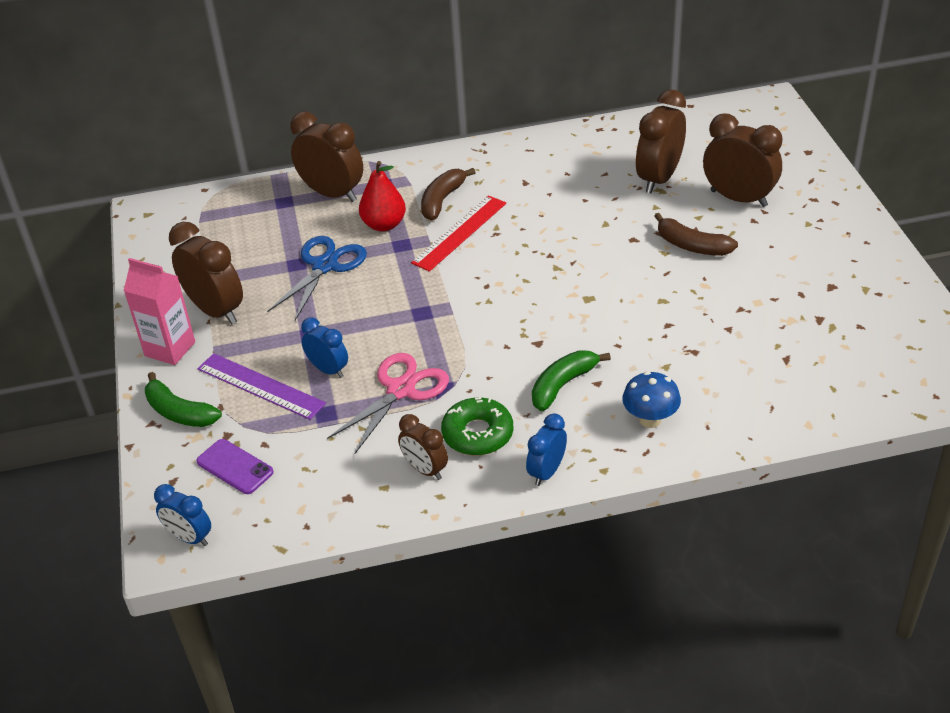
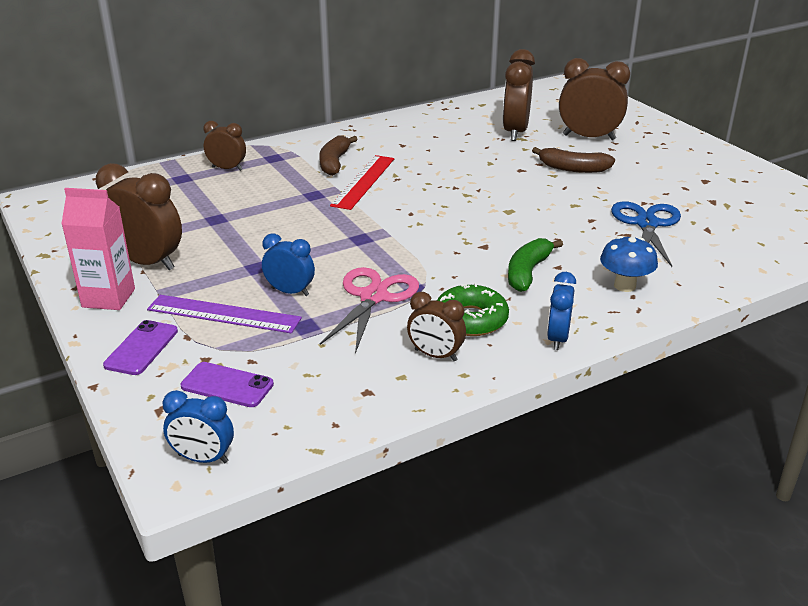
camera: 20 degrees left, 10 degrees down
(179, 412) = (141, 348): green banana -> purple phone
(325, 266) = (246, 217): blue scissors -> blue scissors (647, 224)
(332, 194) = (227, 168): brown clock -> brown clock, size x0.59
(384, 225) = (289, 184): red pear -> none

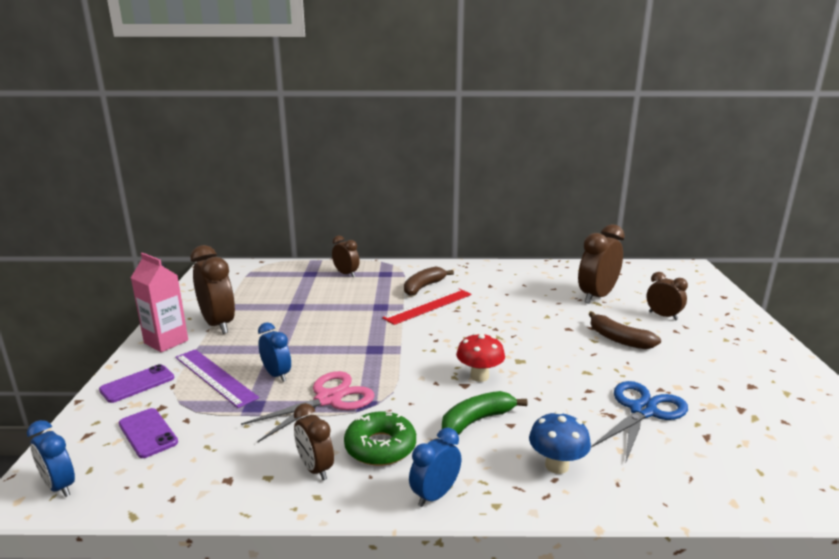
camera: 30 degrees right, 10 degrees down
(489, 235) = (479, 376): none -> red mushroom
(589, 137) = (663, 316): brown clock -> brown clock, size x0.59

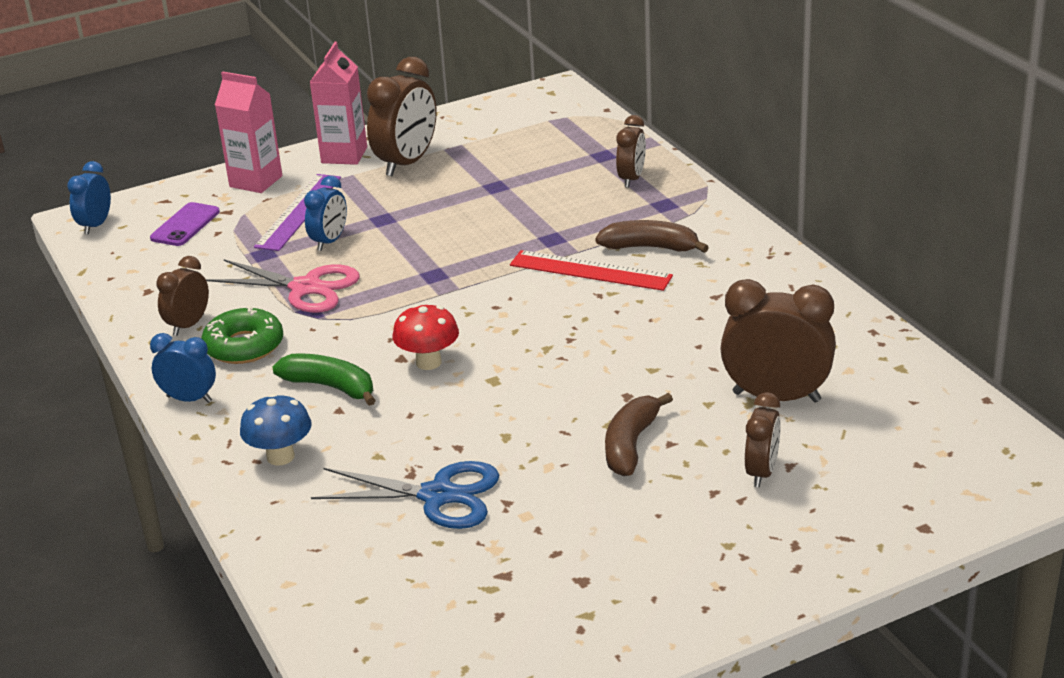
camera: 65 degrees right, 10 degrees up
(137, 384) = (256, 181): purple phone -> pink carton

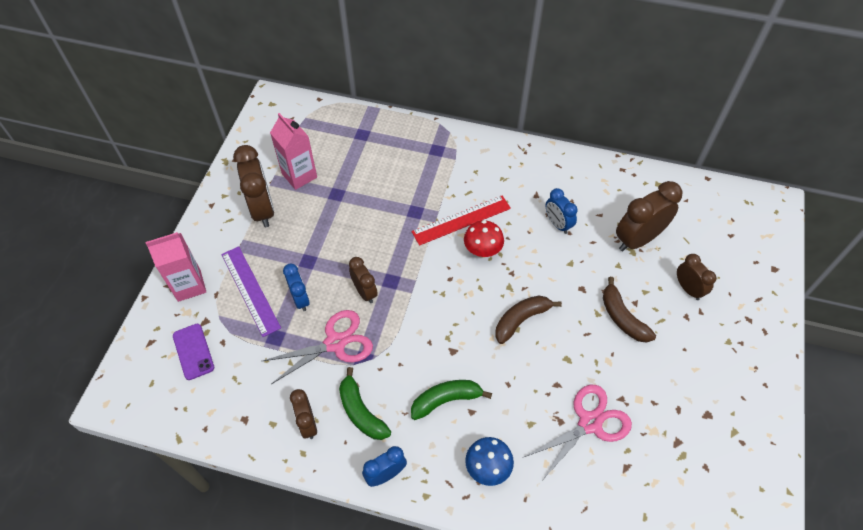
camera: 50 degrees left, 25 degrees up
(96, 225) = (132, 396): blue clock -> blue clock (557, 224)
(244, 346) = (361, 412): green donut -> green banana
(344, 155) = (216, 228): pink carton -> pink carton (299, 175)
(428, 362) = (469, 342): red mushroom -> red mushroom (482, 251)
(437, 496) = (589, 423): blue scissors -> pink scissors
(631, 179) = (397, 142): brown clock -> brown clock (365, 292)
(650, 247) = (467, 184): brown banana -> brown banana (521, 320)

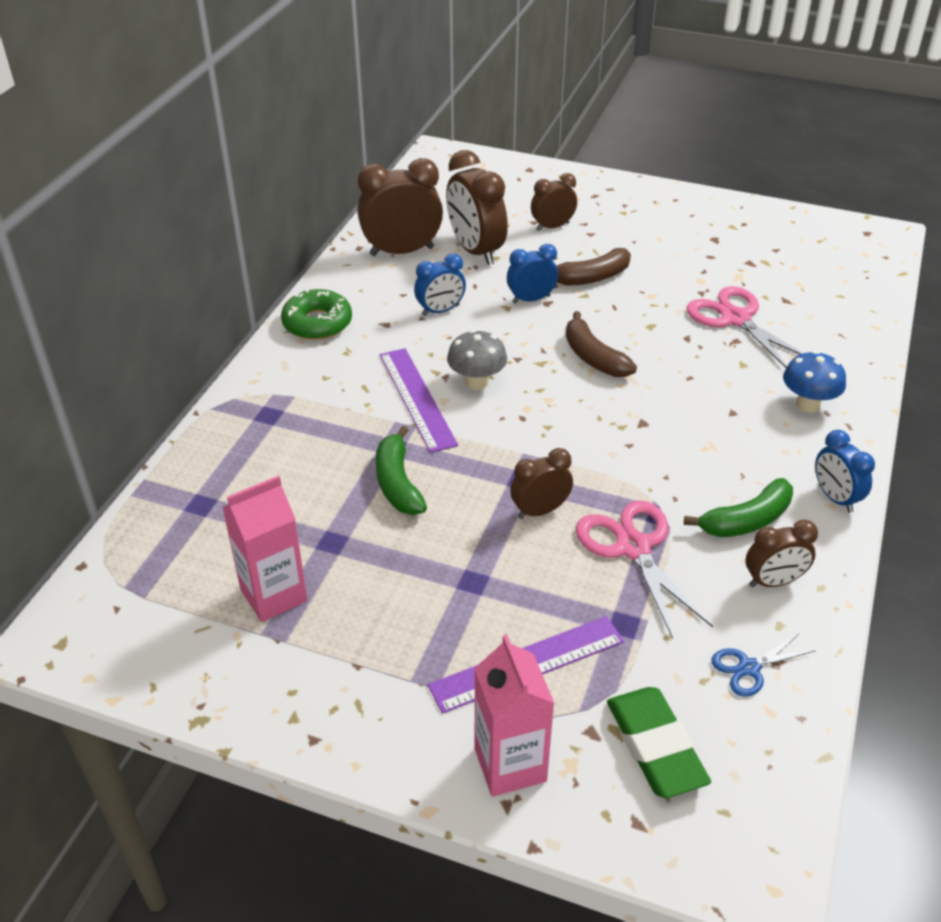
camera: 85 degrees left, 15 degrees down
(193, 351) = (655, 746): purple phone -> green eraser
(241, 403) = (749, 668): none -> blue scissors
(262, 209) = (344, 650): brown clock -> brown clock (402, 251)
(300, 299) = (550, 592): blue clock -> blue clock (531, 299)
(446, 400) = (718, 434): green banana -> green banana (398, 483)
(461, 220) = (417, 398): red ruler -> purple ruler
(482, 251) = (477, 382): red mushroom -> grey mushroom
(529, 159) = (317, 323): none -> green donut

